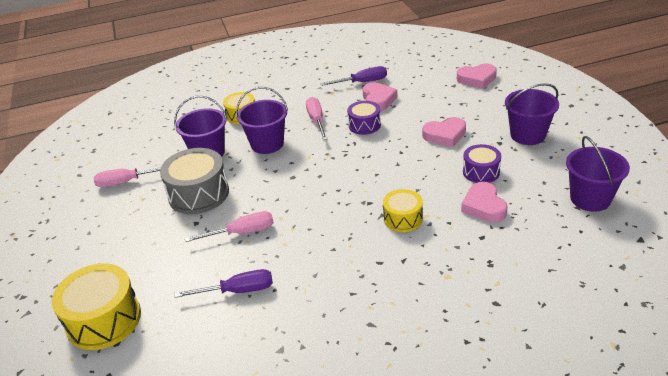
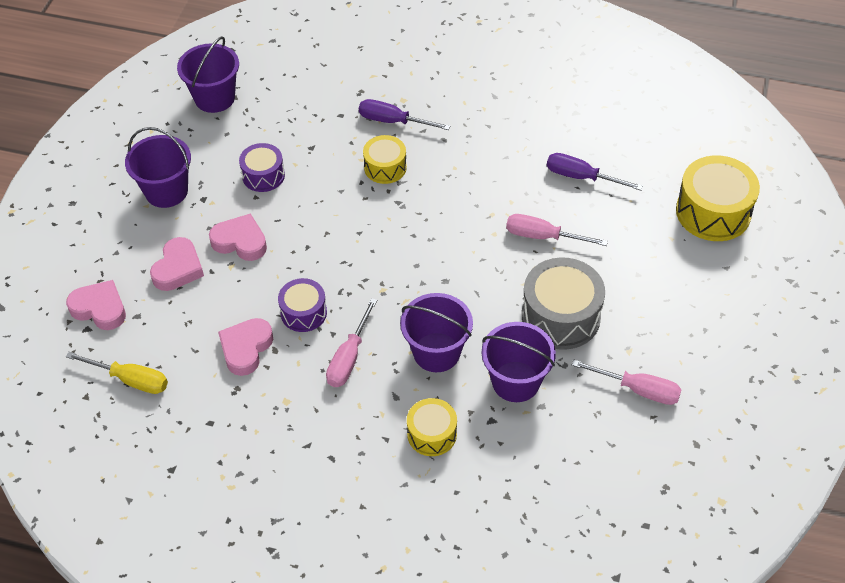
camera: 150 degrees left, 15 degrees up
(362, 82) = (229, 399): purple screwdriver -> purple screwdriver (393, 121)
(420, 67) = (130, 380): none -> yellow screwdriver
(484, 206) = (305, 140): pink heart -> pink heart (178, 268)

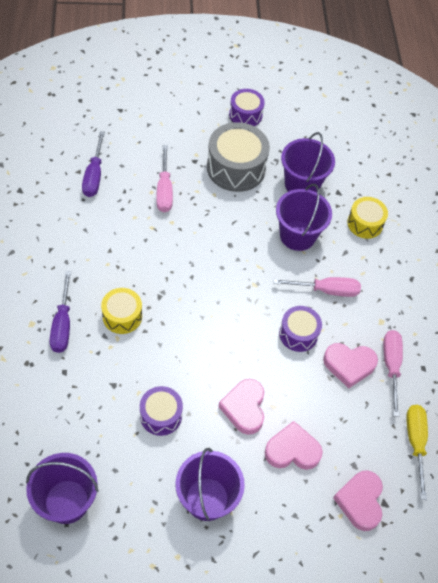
camera: 115 degrees left, 5 degrees up
(638, 389) = (279, 119): pink screwdriver -> pink screwdriver (391, 366)
(653, 352) = (245, 114): none -> purple drum
(713, 212) = (107, 94): yellow drum -> none

